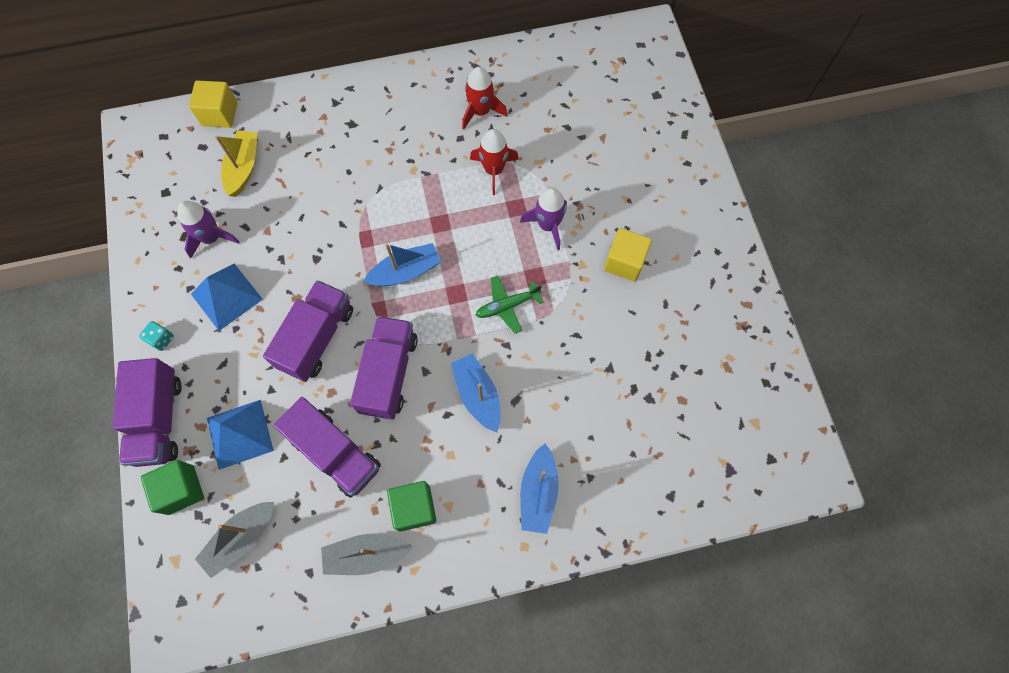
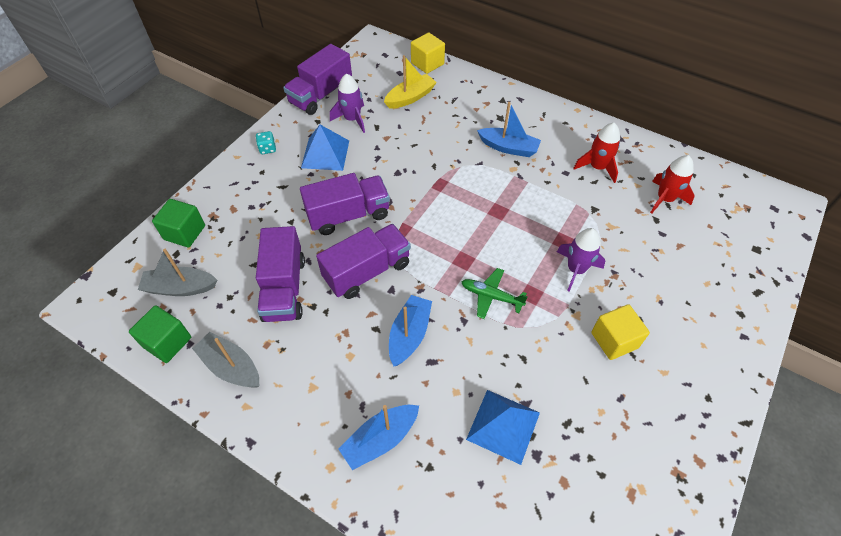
camera: 45 degrees right, 15 degrees down
(159, 419) = (218, 187): purple truck -> purple truck (321, 95)
(240, 434) = (247, 230): blue pyramid -> blue pyramid (503, 425)
(405, 272) = (444, 221): blue boat -> blue boat (508, 148)
(414, 508) = (290, 367): green cube -> green cube (167, 342)
(493, 170) = (570, 207): red rocket -> red rocket (664, 199)

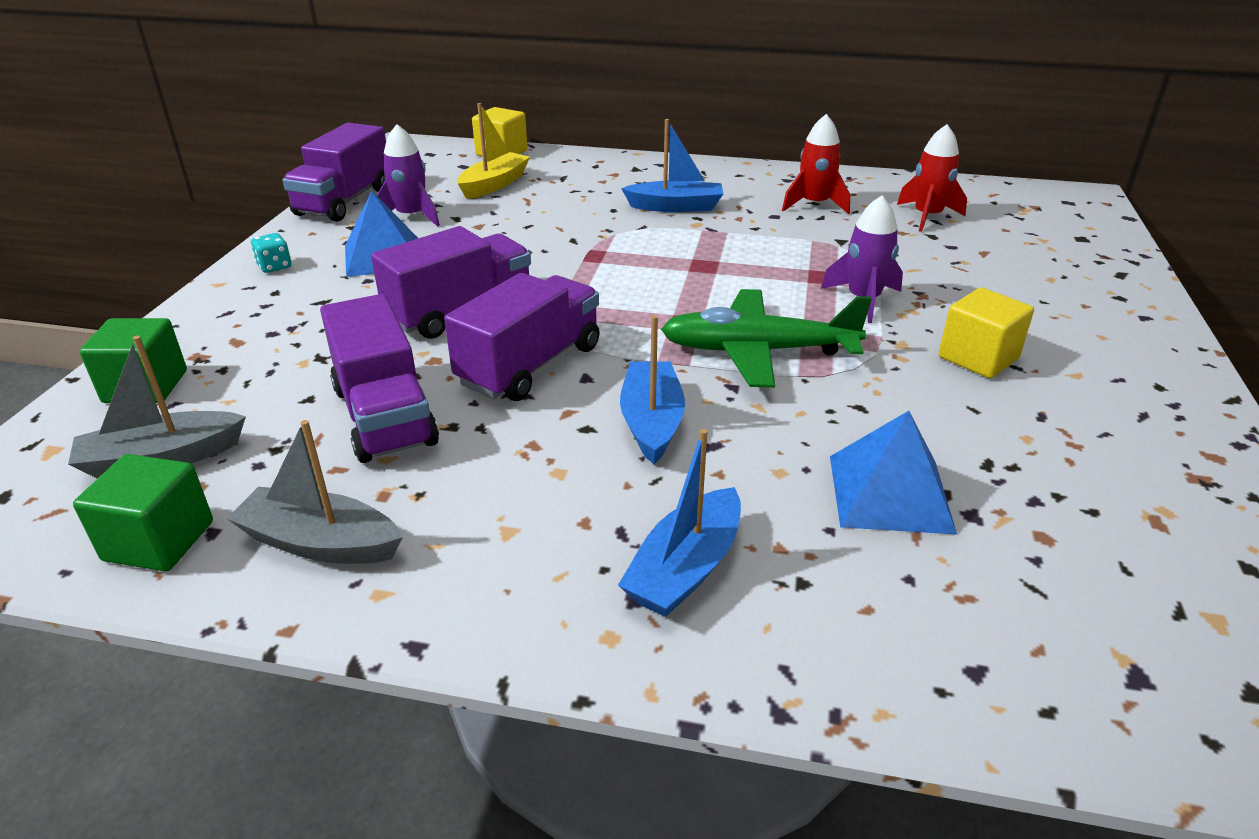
camera: 20 degrees left, 20 degrees down
(491, 296) = (757, 351): green plane -> green plane, size x1.70

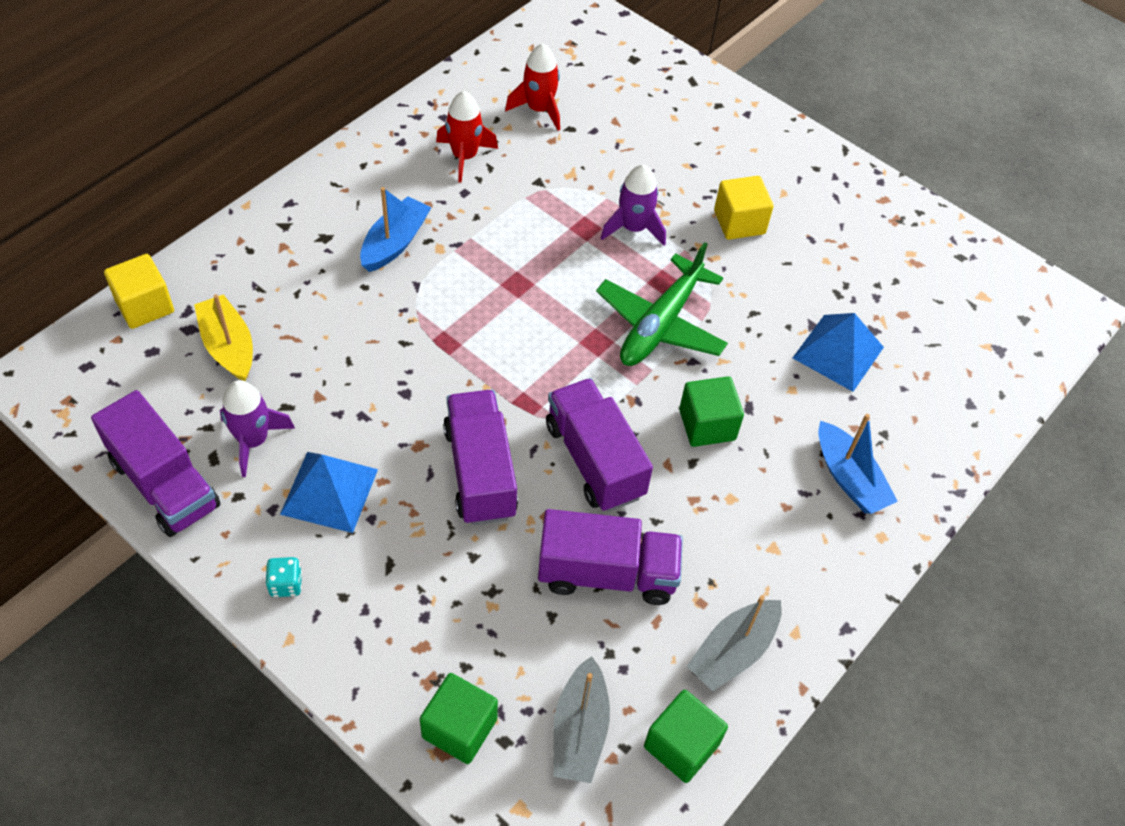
camera: 65 degrees left, 20 degrees up
(651, 422) = (707, 425): blue boat -> green cube

